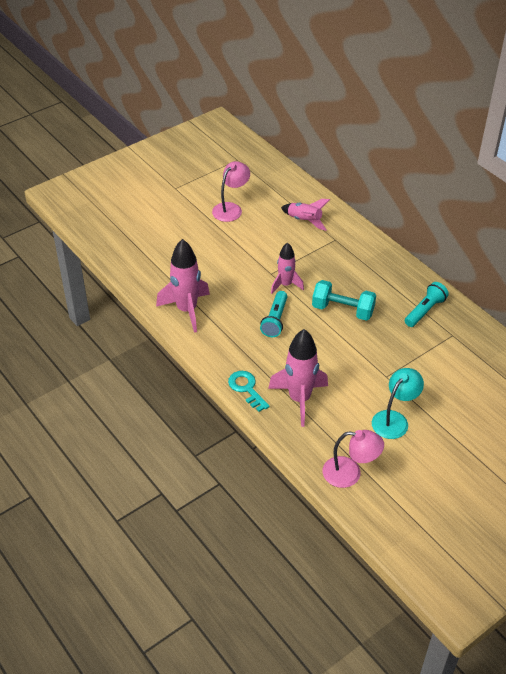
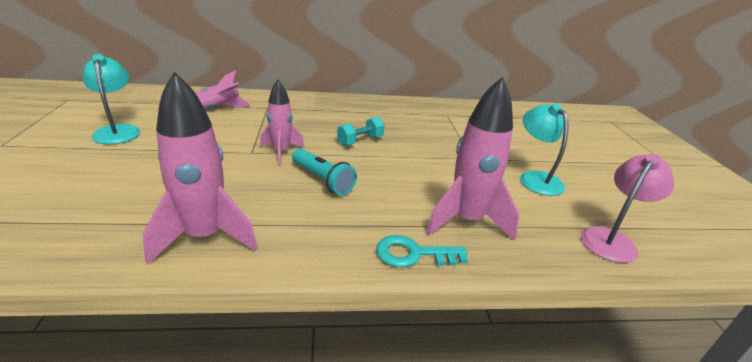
camera: 60 degrees left, 15 degrees down
(231, 208) = (118, 130): pink lamp -> turquoise lamp
(342, 310) = (360, 141): turquoise dumbbell -> turquoise dumbbell, size x0.65
(425, 311) = (407, 112): turquoise flashlight -> none

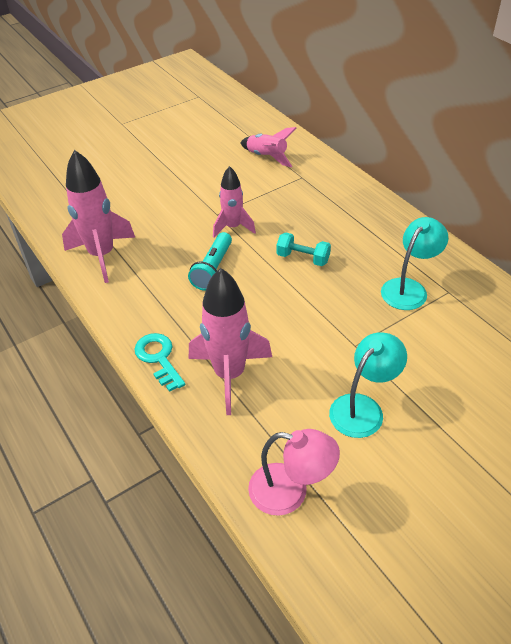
camera: 65 degrees right, 15 degrees up
(118, 130) = (181, 144): turquoise lamp -> turquoise lamp (409, 288)

